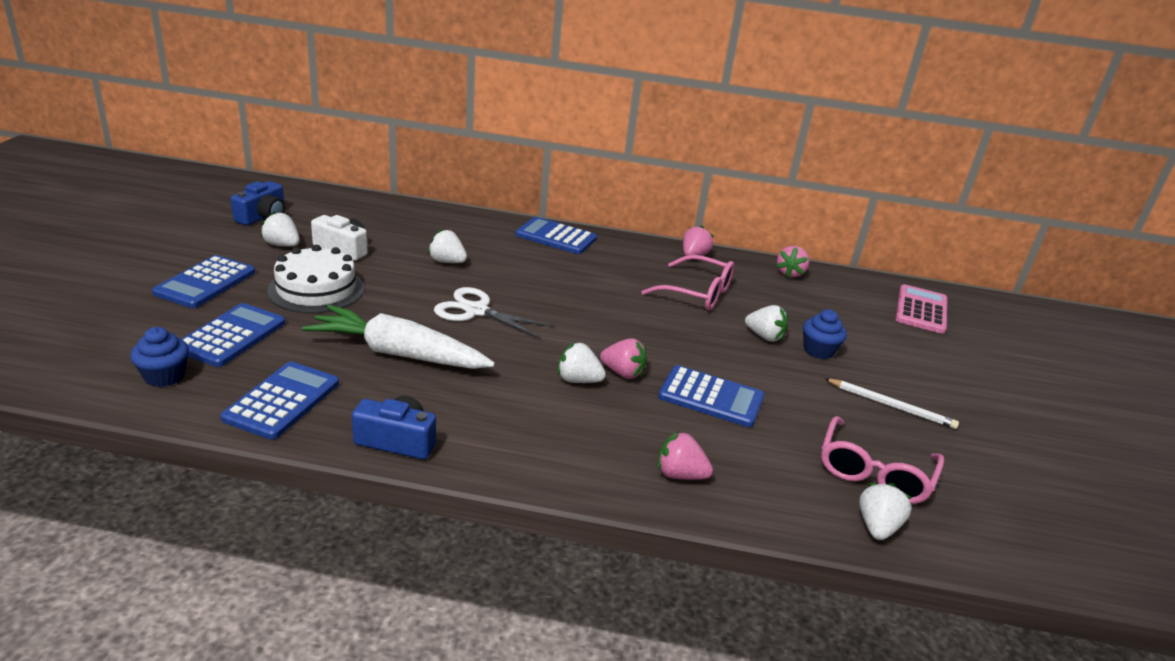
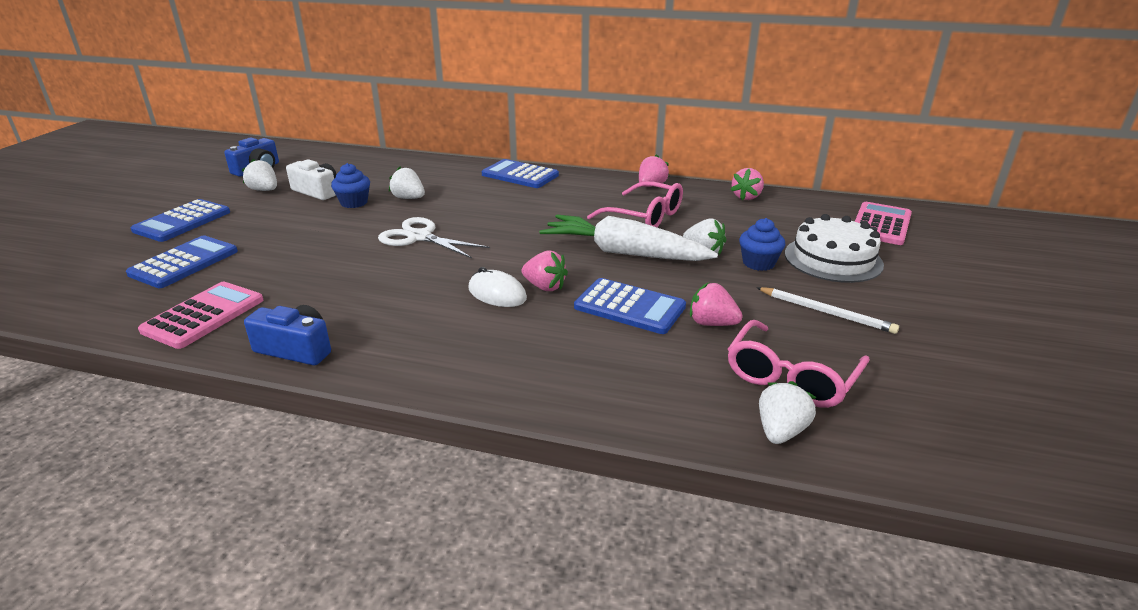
camera: 10 degrees right, 0 degrees up
(164, 376) = (108, 296): blue cupcake -> blue cupcake (354, 203)
(282, 401) = (204, 315): blue calculator -> pink calculator
(316, 289) = (278, 224): white cake -> white cake (833, 259)
(399, 354) = (331, 274): white carrot -> white carrot (624, 253)
(578, 380) = (497, 294): white strawberry -> white mouse
(680, 475) = (573, 379): pink strawberry -> pink strawberry (712, 323)

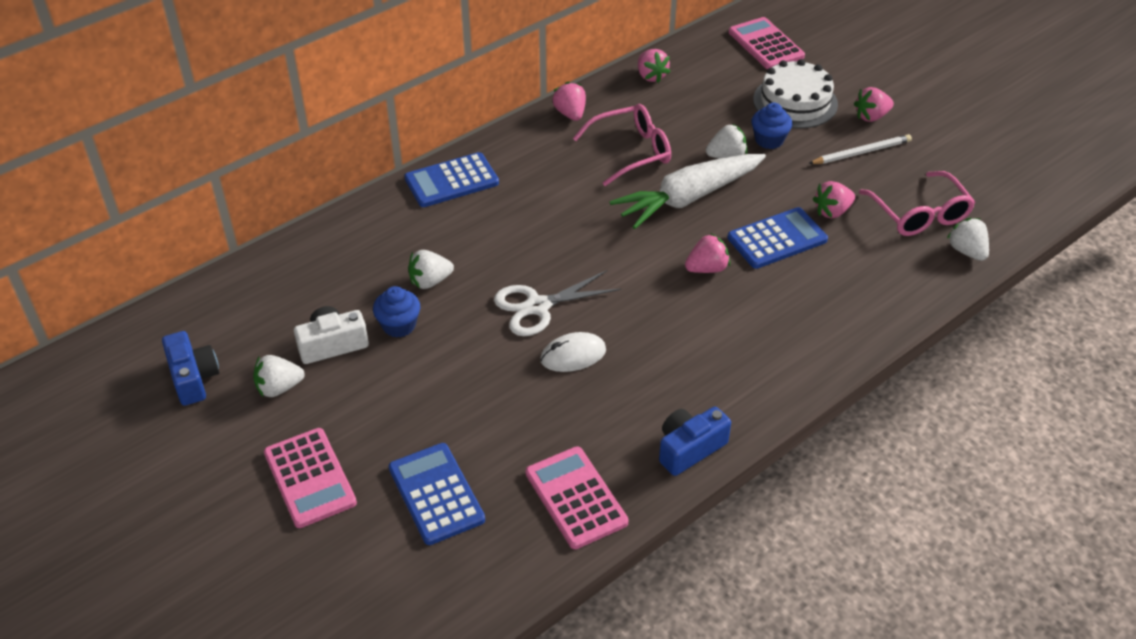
camera: 55 degrees left, 15 degrees up
(182, 221) = (310, 478): blue calculator -> pink calculator
(497, 294) = (695, 300): white mouse -> white mouse (573, 355)
(889, 301) = (871, 116): none -> pink strawberry

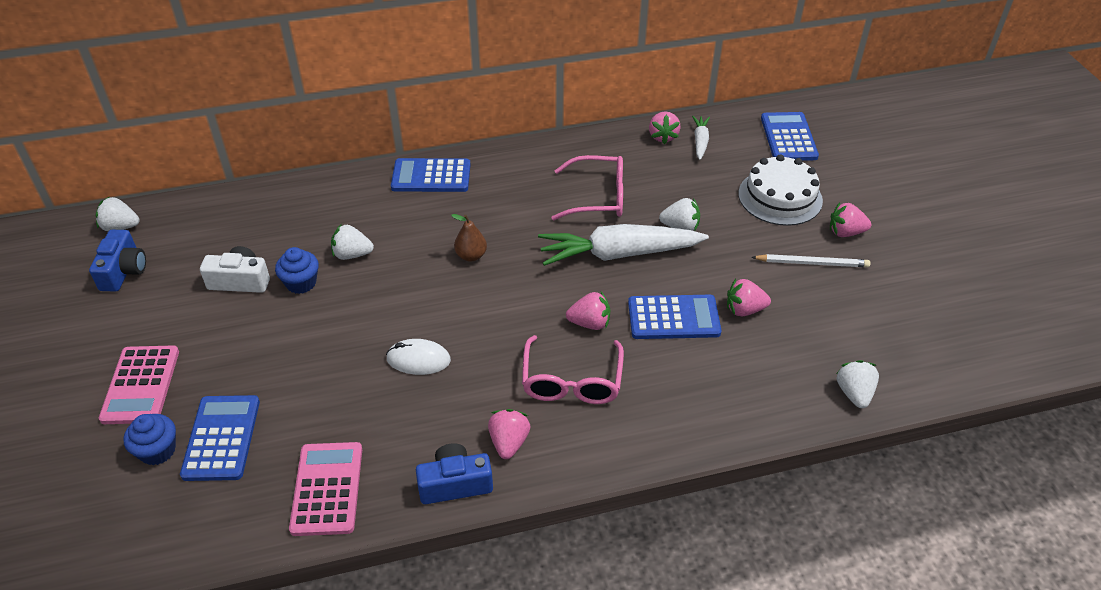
camera: 25 degrees right, 0 degrees up
(279, 388) = (176, 302): white strawberry -> white strawberry (120, 227)
(537, 306) = (421, 306): white scissors -> none
(550, 244) = (471, 256): none -> brown pear
(570, 114) = (569, 149): pink strawberry -> pink strawberry (509, 442)
(689, 71) = (700, 142): none -> white carrot
(765, 44) = (788, 137): pink calculator -> blue calculator
(769, 140) = (730, 224): blue cupcake -> blue cupcake (157, 451)
(919, 214) = (830, 340): pink glasses -> pink glasses (572, 381)

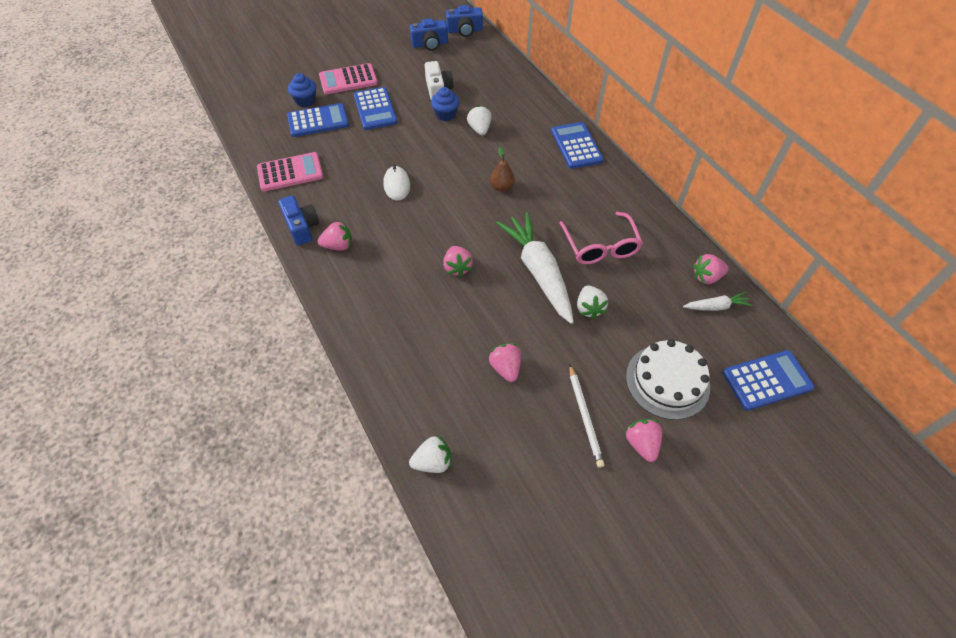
camera: 75 degrees right, 10 degrees up
(120, 227) = (464, 30): white strawberry -> blue camera
(572, 381) = (398, 268): pink glasses -> none
(673, 318) = (480, 319): blue calculator -> blue calculator (375, 109)

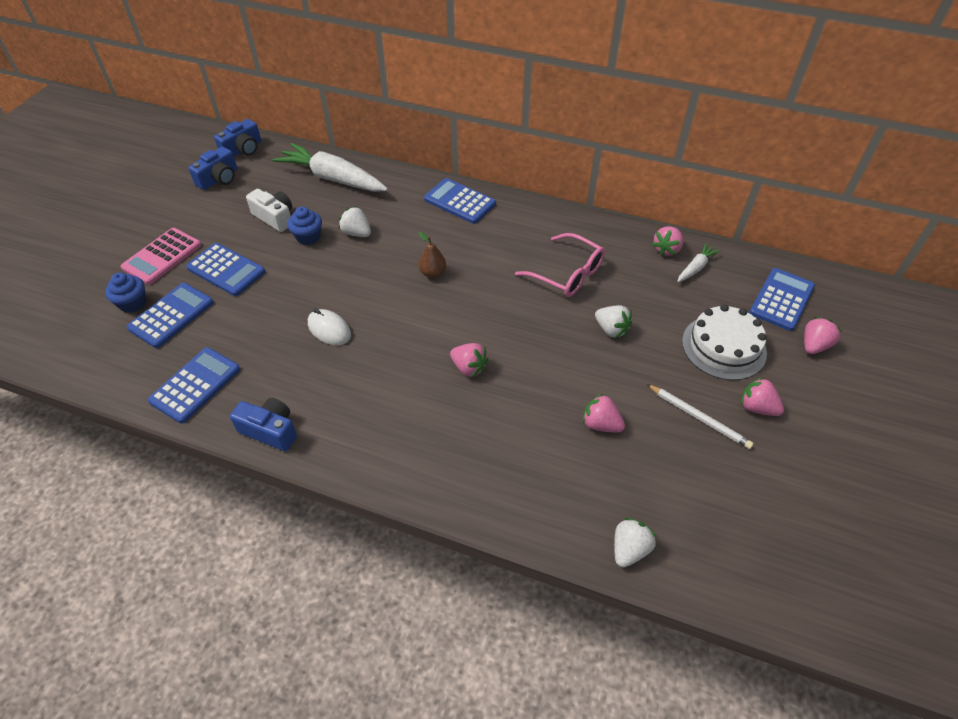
camera: 40 degrees left, 5 degrees down
(290, 172) = (195, 385): pink calculator -> blue calculator
(338, 246) = (330, 423): pink strawberry -> pink strawberry (814, 345)
(539, 272) = (542, 326): white carrot -> white carrot (333, 179)

